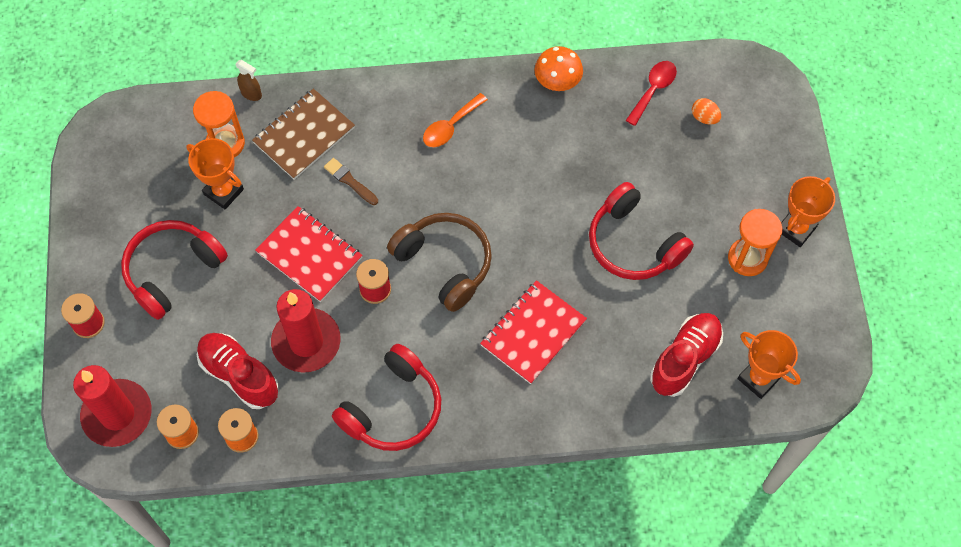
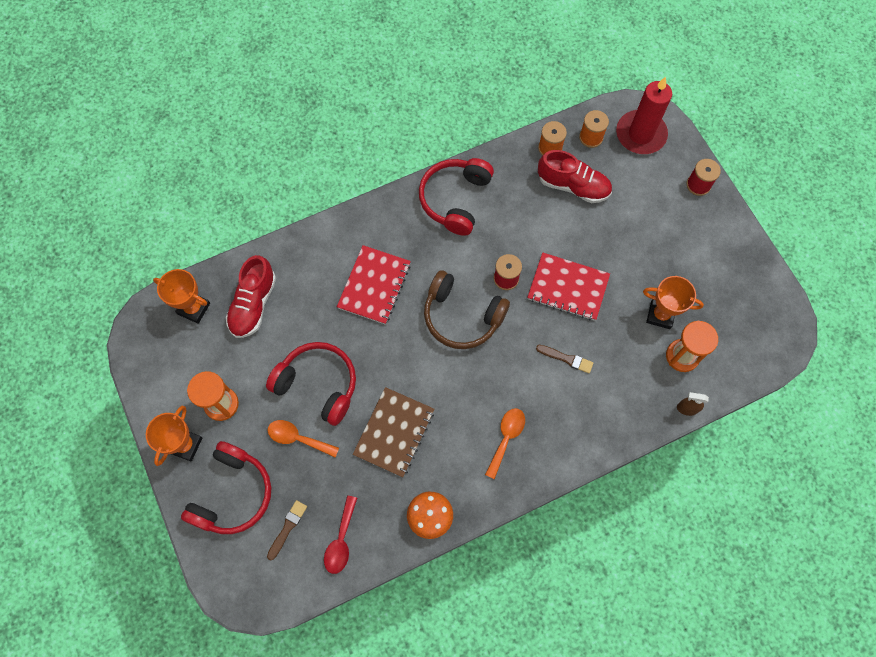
camera: 160 degrees right, 5 degrees up
(172, 271) = (662, 241): red headphones -> red headphones (233, 494)
(304, 135) = (623, 386): brown notebook -> brown notebook (394, 432)
(306, 342) = (538, 223): red candle -> none
(671, 196) = (298, 438): none -> orange spoon
(704, 117) = (287, 528): orange egg -> brown brush

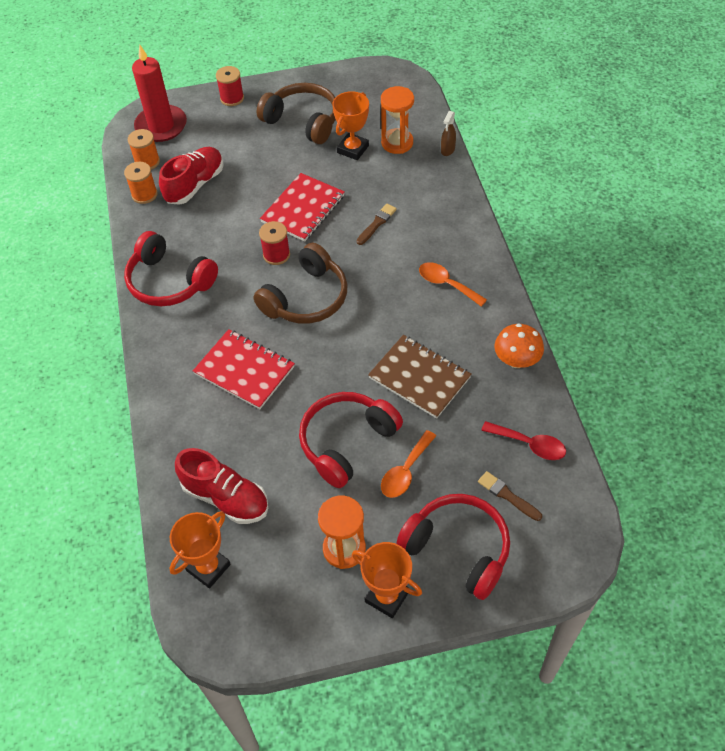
camera: 75 degrees left, 15 degrees down
(686, 259) = (303, 121): none -> brown headphones

